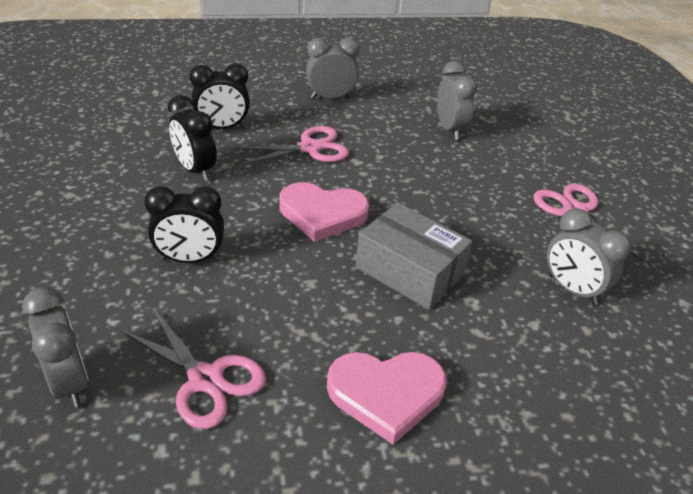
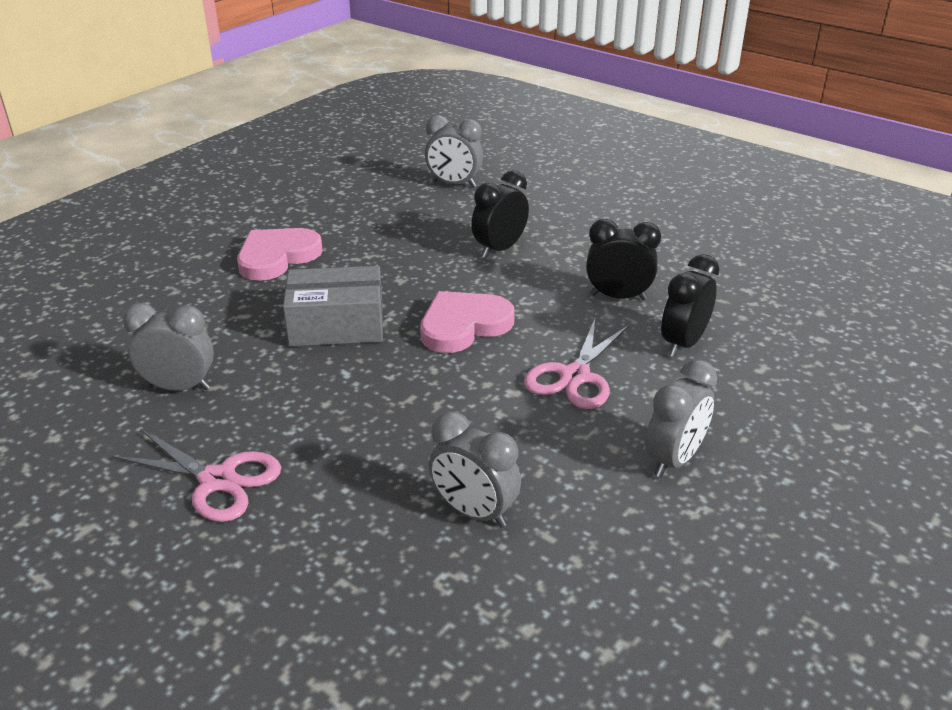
camera: 140 degrees right, 5 degrees down
(205, 379) = (390, 215): pink scissors -> none

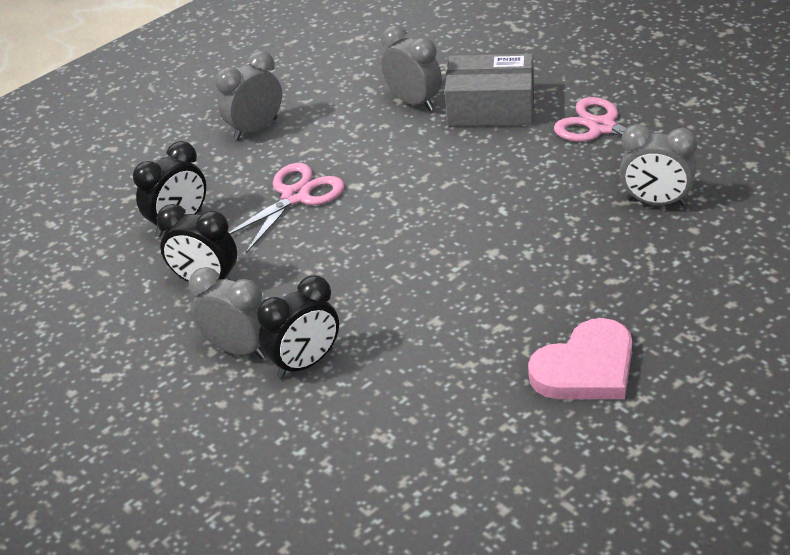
camera: 165 degrees left, 5 degrees up
(336, 325) = (510, 262): grey box -> grey box (491, 108)
(454, 184) = (324, 512): grey clock -> grey clock (238, 349)
(463, 325) = (380, 255): pink heart -> none

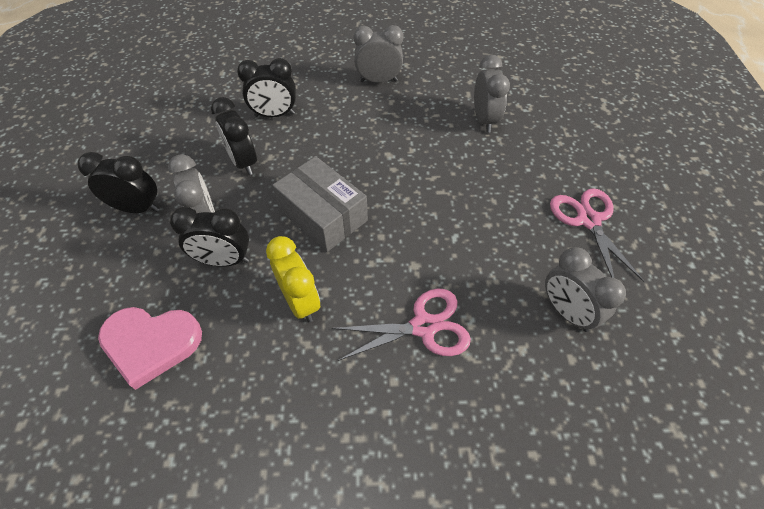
camera: 35 degrees right, 15 degrees up
(144, 388) = (137, 208): none -> black clock
(296, 196) = (349, 139): pink scissors -> pink scissors (424, 326)
(424, 341) = (300, 301): none -> yellow clock
(491, 108) = (527, 155): grey box -> grey box (323, 215)
(586, 368) = (371, 417): pink heart -> pink heart (151, 344)

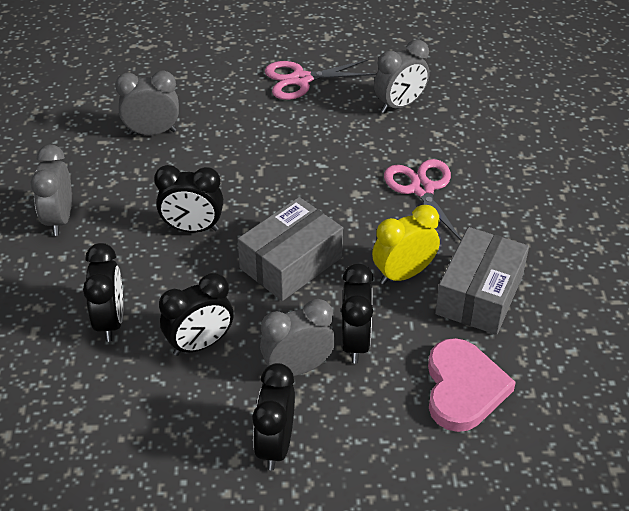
camera: 90 degrees left, 10 degrees down
(264, 370) = (479, 294): none -> grey box
(367, 151) = (192, 228): none -> black clock

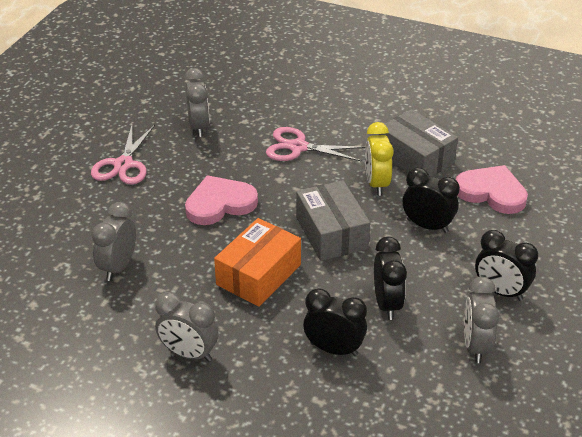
camera: 65 degrees left, 5 degrees down
(192, 228) = (258, 274): black clock -> orange box
(285, 164) = (220, 204): none -> pink heart
(298, 368) = (437, 260): grey clock -> grey clock (475, 345)

